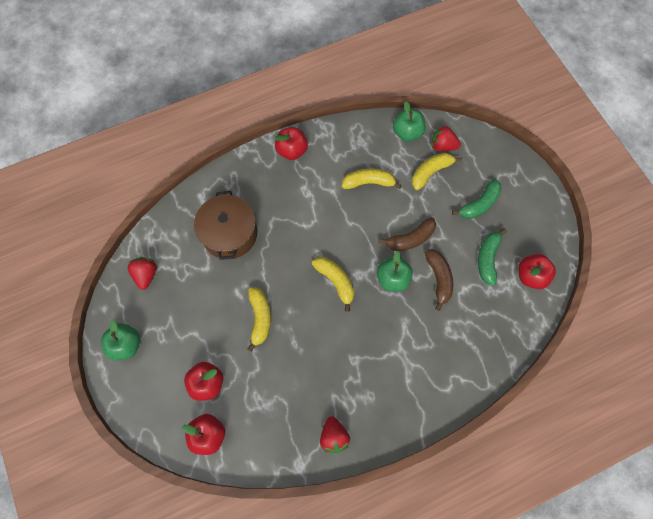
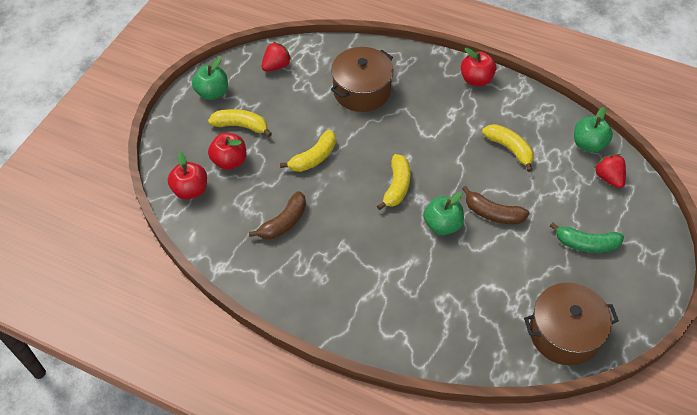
camera: 50 degrees right, 15 degrees down
(334, 436) = (265, 275): red strawberry -> none
(431, 172) = (572, 186): yellow banana -> yellow banana (241, 126)
(438, 279) = (479, 260): brown banana -> brown banana (284, 222)
(487, 258) = (541, 285): green banana -> none
(530, 276) = (564, 333): red apple -> brown pot

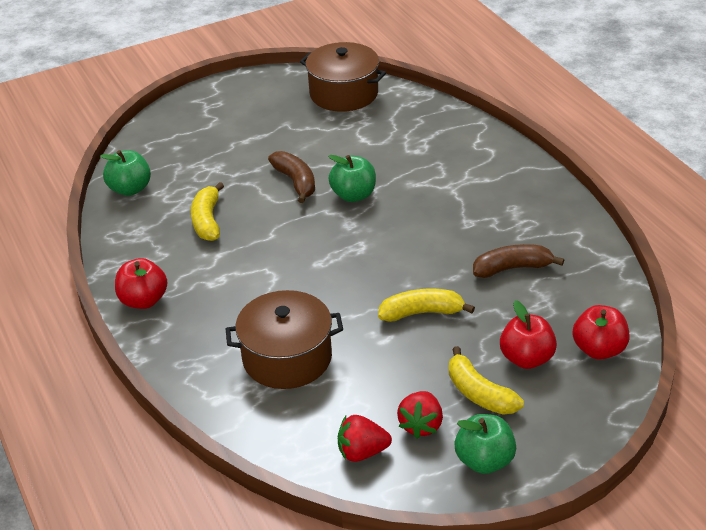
camera: 140 degrees left, 15 degrees down
(397, 186) = (360, 244): yellow banana -> none
(586, 244) = (247, 129): green banana -> none
(608, 178) = (156, 158): red strawberry -> red strawberry (421, 425)

